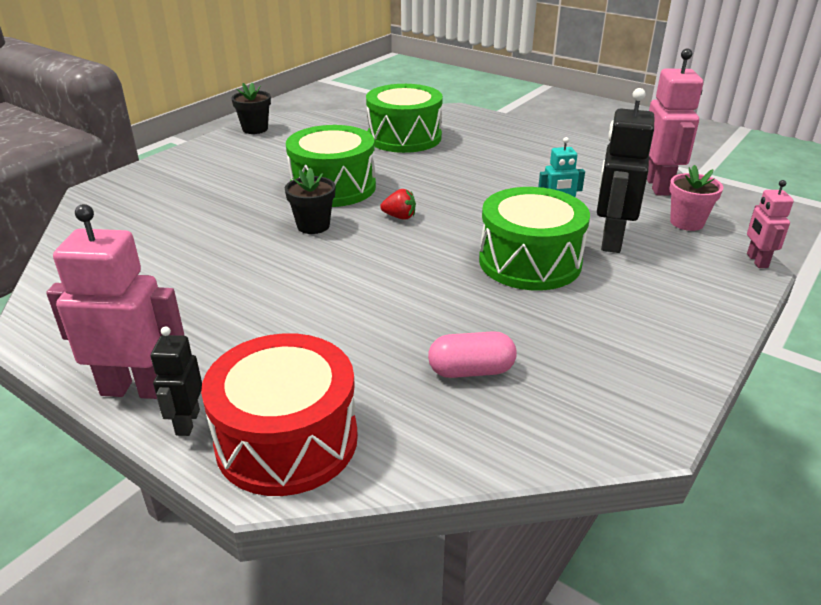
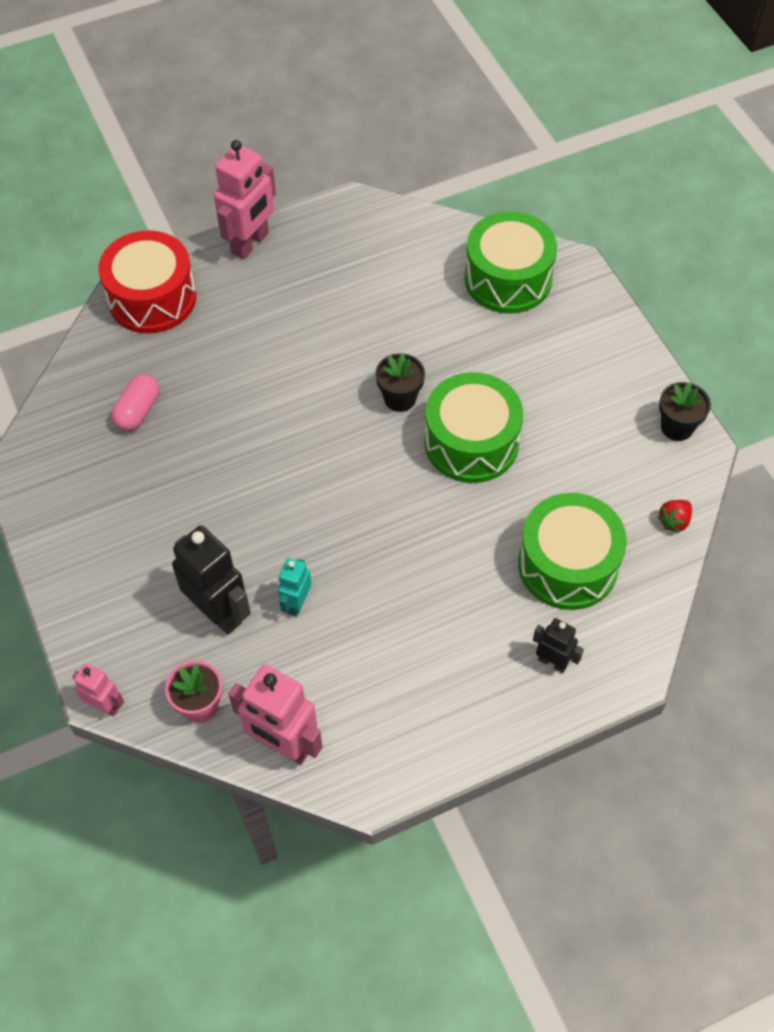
camera: 120 degrees right, 25 degrees up
(187, 422) = (202, 260): black robot -> black robot (552, 662)
(399, 217) = (374, 469): red strawberry -> red strawberry (674, 521)
(530, 262) = (232, 525): green drum -> green drum (508, 279)

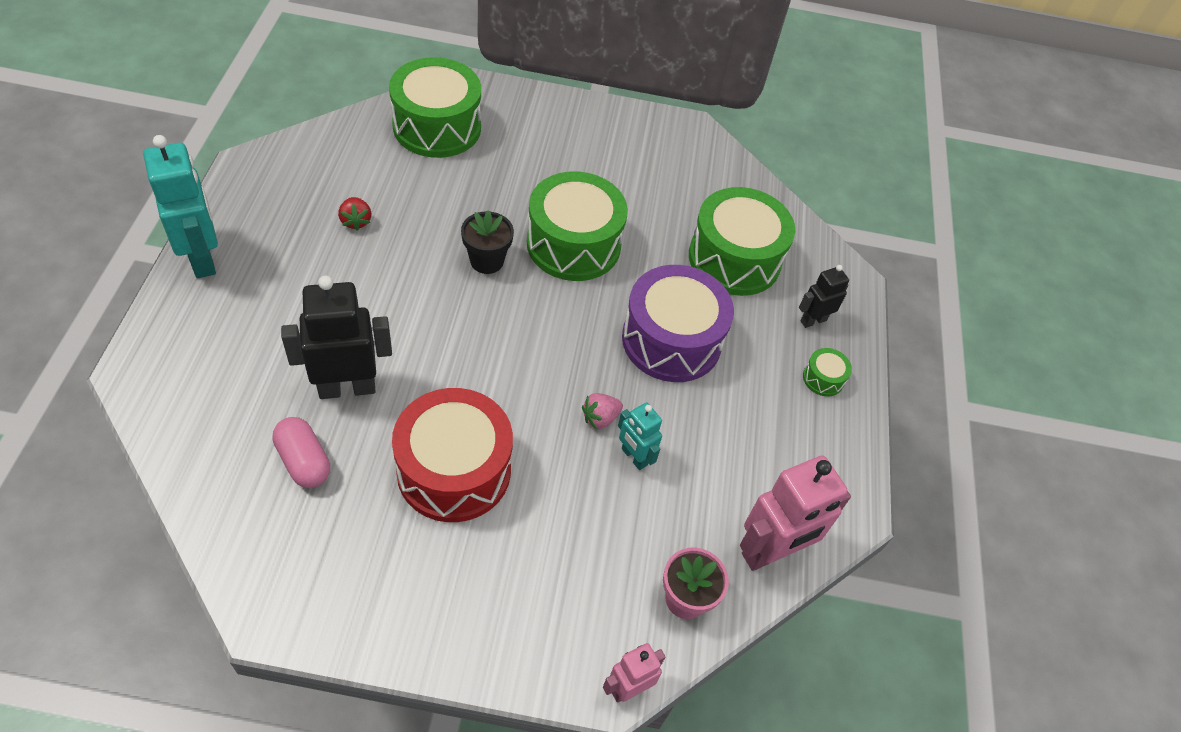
camera: 65 degrees left, 5 degrees down
(152, 298) = (177, 370): red drum -> red drum (454, 470)
(219, 612) = (596, 525): black robot -> black robot (347, 387)
(250, 243) = (203, 258): pink robot -> turquoise robot
(314, 561) = (600, 418): none -> pink strawberry
(433, 566) = (671, 340): none -> purple drum
(492, 701) = (823, 378): none -> green drum
(674, 521) = (743, 180): red strawberry -> red strawberry (356, 221)
(677, 427) = (665, 128): black flower pot -> none

